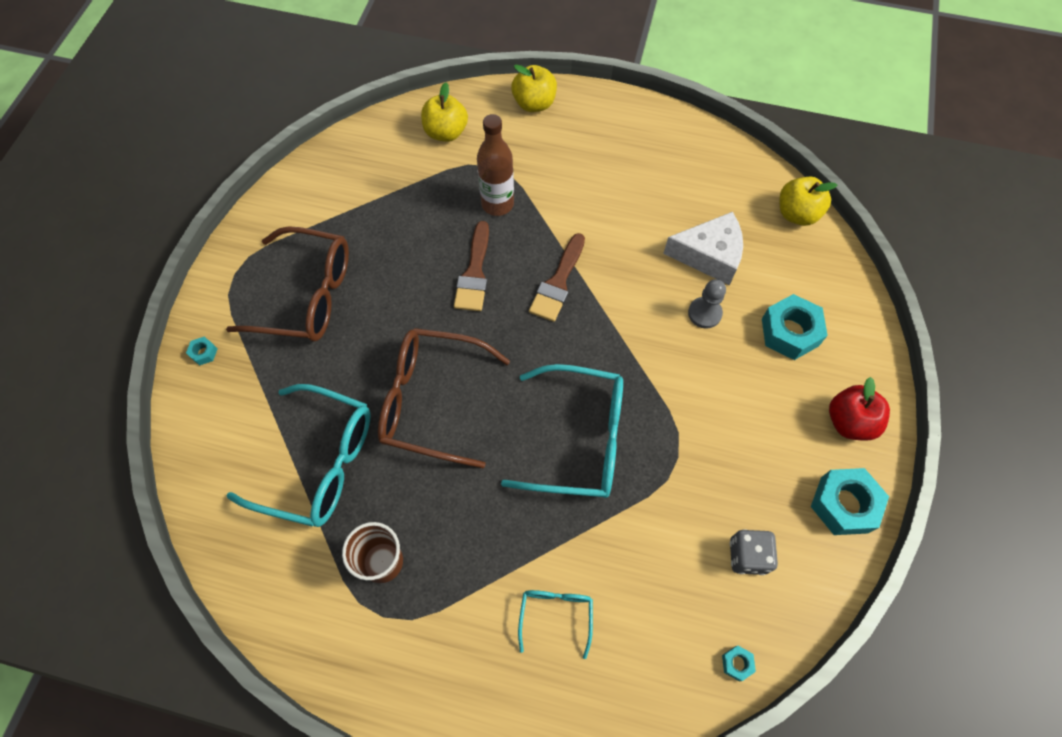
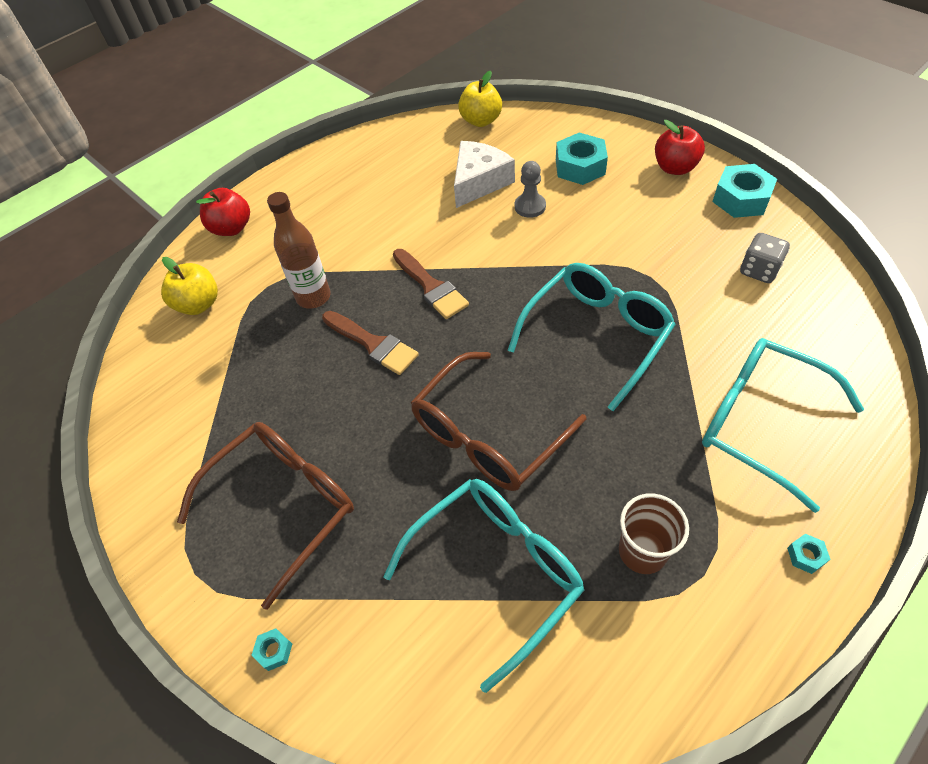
camera: 55 degrees left, 10 degrees down
(534, 104) = (231, 228): yellow apple -> red apple
(556, 615) = (760, 422): turquoise glasses -> turquoise glasses, size x2.02
(737, 663) = (849, 315): turquoise nut -> turquoise nut (806, 556)

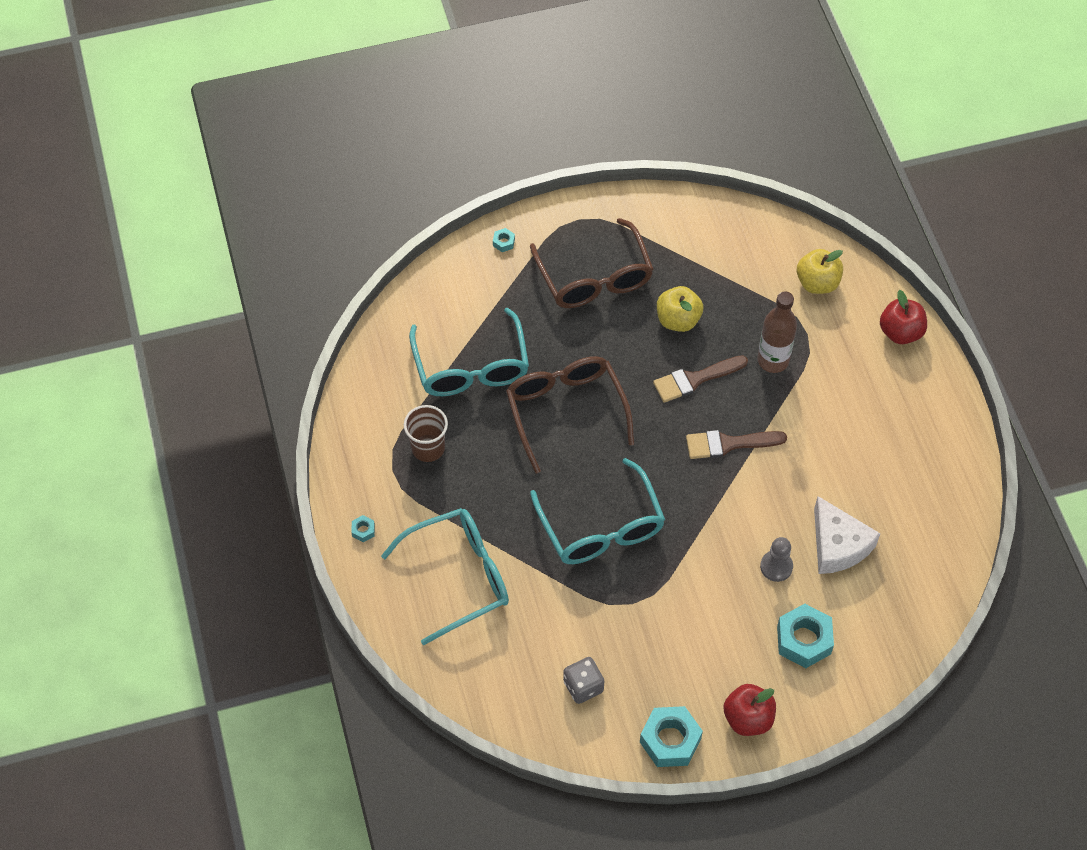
camera: 115 degrees right, 5 degrees up
(481, 121) = (935, 598): yellow apple -> yellow apple (678, 320)

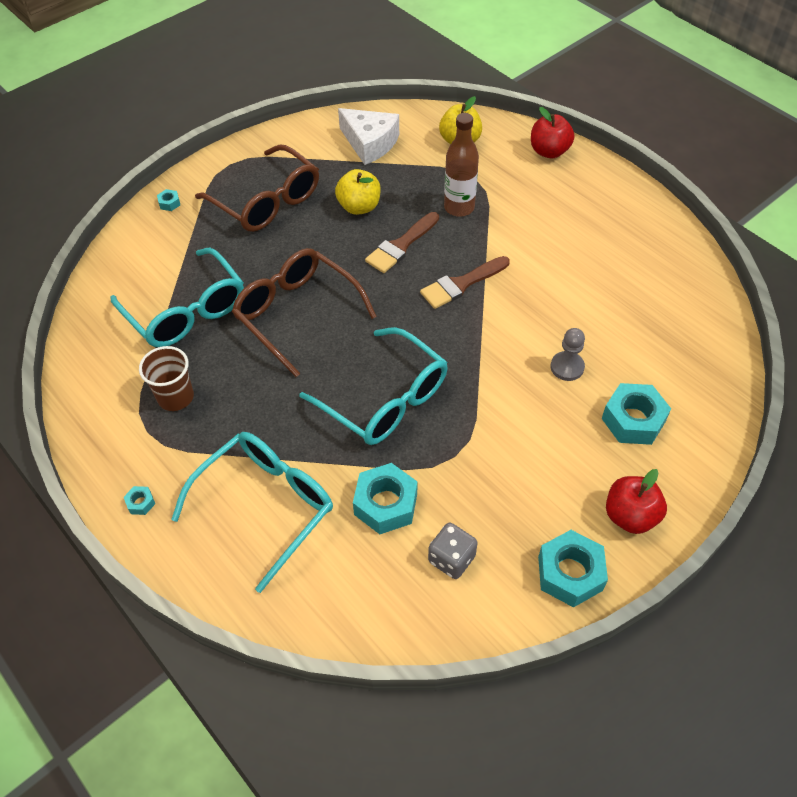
camera: 25 degrees left, 5 degrees down
(554, 618) = (385, 504): none -> turquoise nut
(837, 545) = (608, 327): white cheese -> white cheese (370, 143)

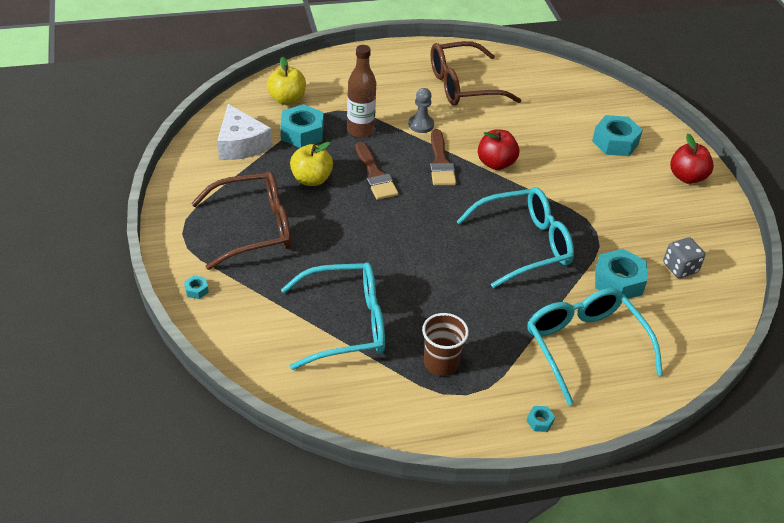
camera: 65 degrees left, 10 degrees down
(296, 313) = (402, 259): brown glasses -> brown glasses (462, 85)
(370, 143) = (241, 144): white cheese -> white cheese turned 90 degrees clockwise
(549, 151) = (341, 65): red apple -> red apple (496, 163)
(567, 367) = (553, 149): grey pawn -> grey pawn (421, 125)
(570, 573) = (716, 220): turquoise nut -> turquoise nut (302, 133)

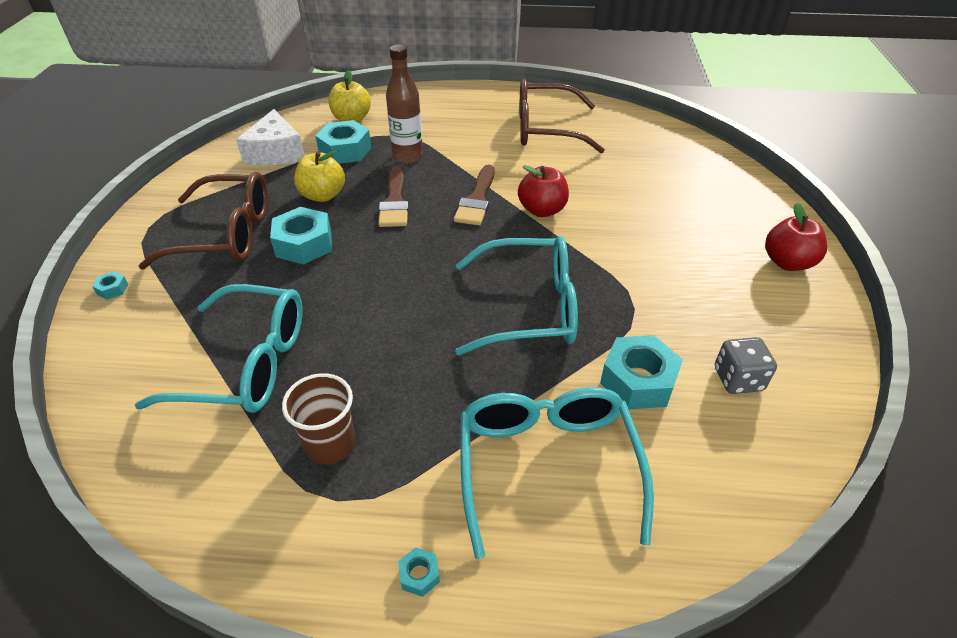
camera: 20 degrees right, 0 degrees up
(421, 125) = (477, 160): grey pawn -> none
(615, 142) = (703, 209): turquoise nut -> turquoise nut (304, 244)

